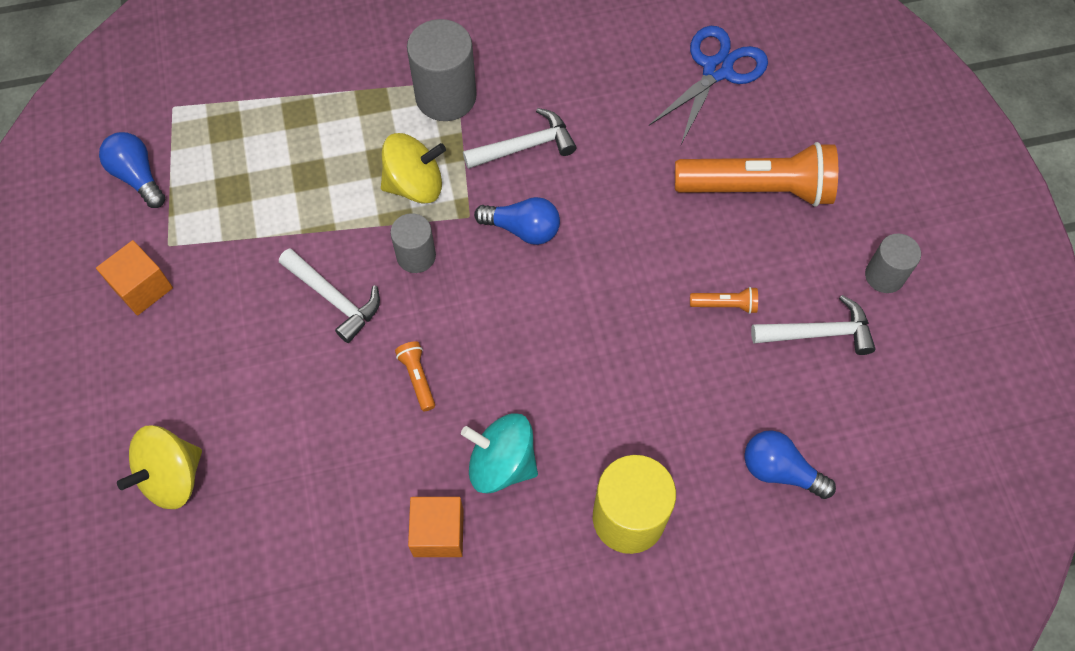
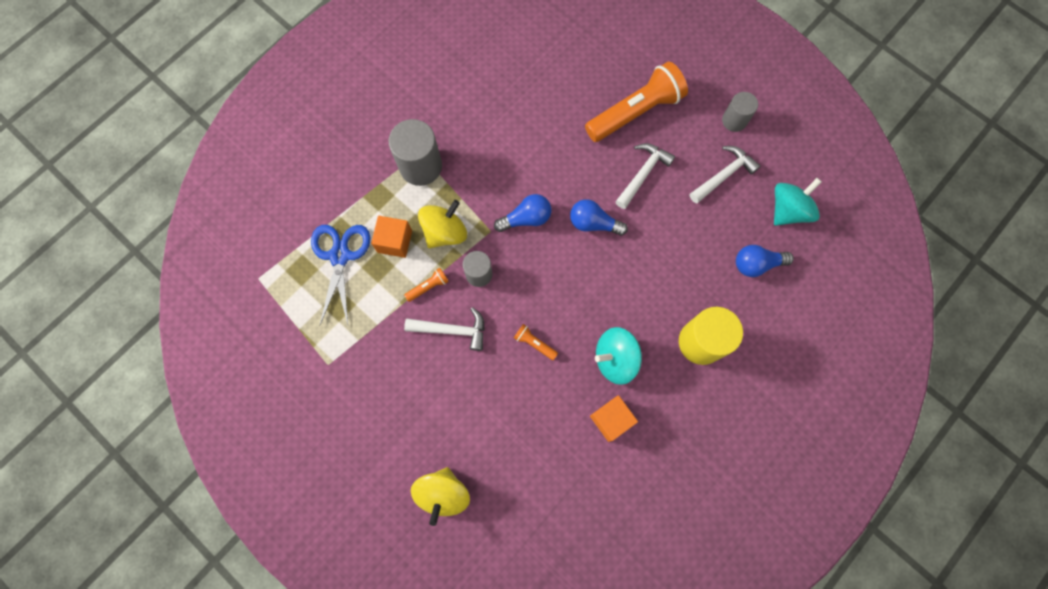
camera: 35 degrees left, 10 degrees up
(138, 177) = (274, 335): blue light bulb -> blue light bulb (593, 223)
(142, 288) = (334, 400): orange cube -> orange cube (395, 241)
(525, 146) = (490, 168): white hammer -> white hammer (643, 174)
(717, 70) = (563, 53): blue scissors -> blue scissors (340, 256)
(725, 305) = (666, 191): orange flashlight -> orange flashlight (428, 286)
(876, 431) = (788, 210): none -> turquoise spinning top

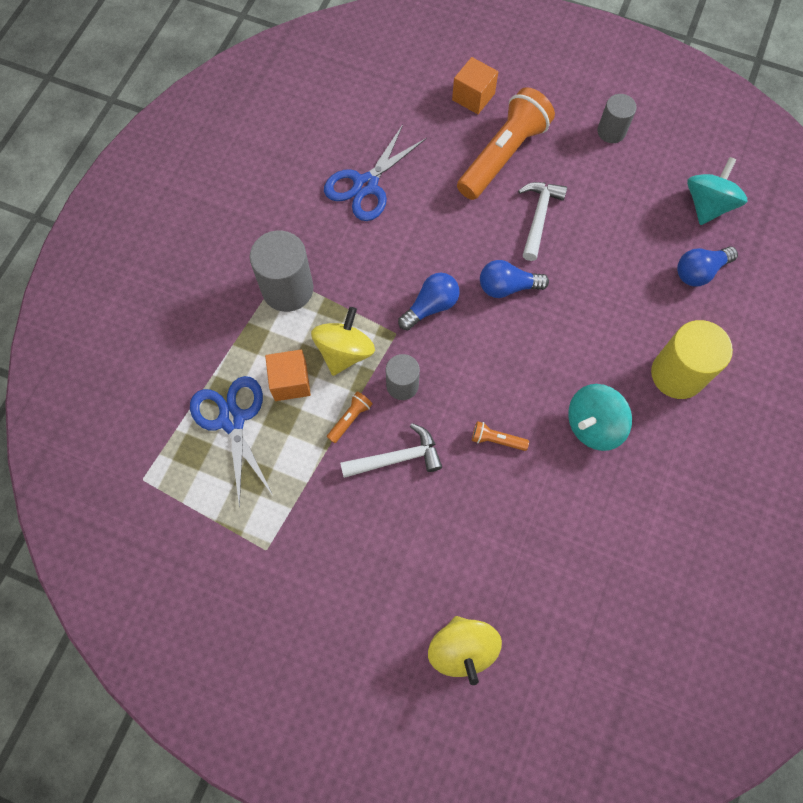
camera: 20 degrees left, 5 degrees down
(514, 101) = (366, 185): none -> blue scissors
(611, 419) = (617, 493): orange cube -> orange cube (473, 97)
(724, 175) = (625, 190): white hammer -> none

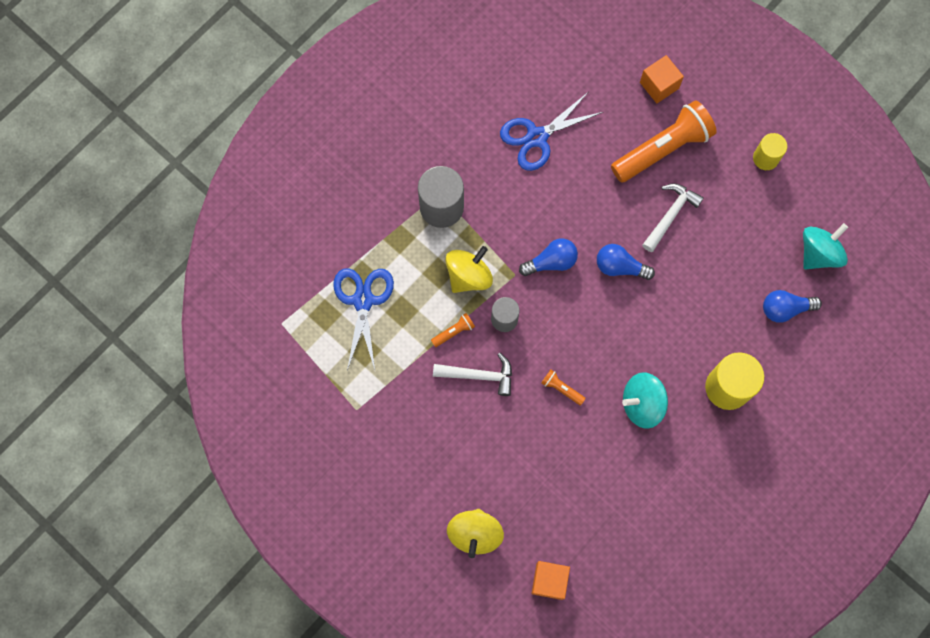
camera: 20 degrees right, 5 degrees up
(290, 382) = (418, 286): orange cube -> orange cube (549, 581)
(611, 131) = (765, 158): grey cylinder -> yellow cylinder

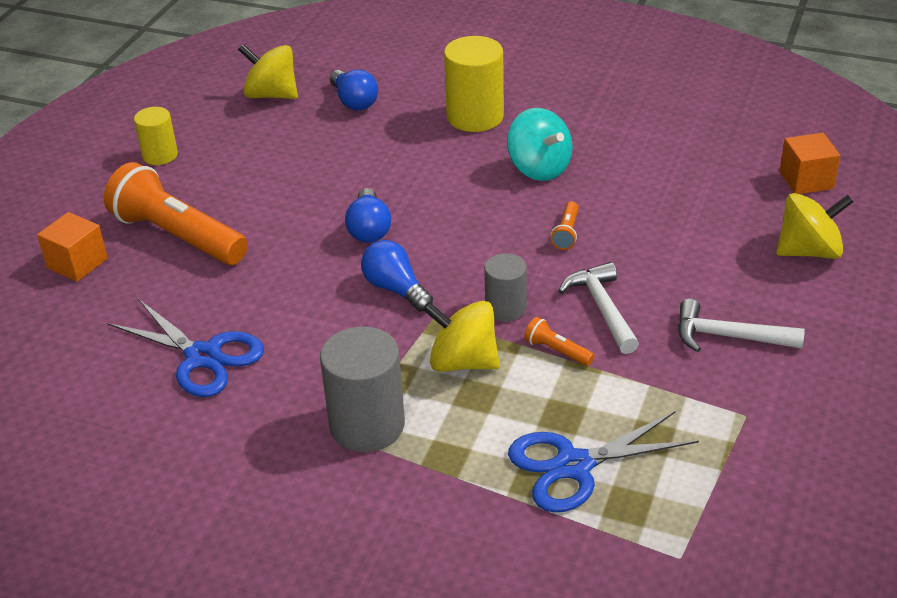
camera: 110 degrees left, 35 degrees down
(670, 215) = (273, 207): white hammer -> white hammer (728, 336)
(819, 253) = (271, 95): turquoise spinning top -> yellow spinning top

